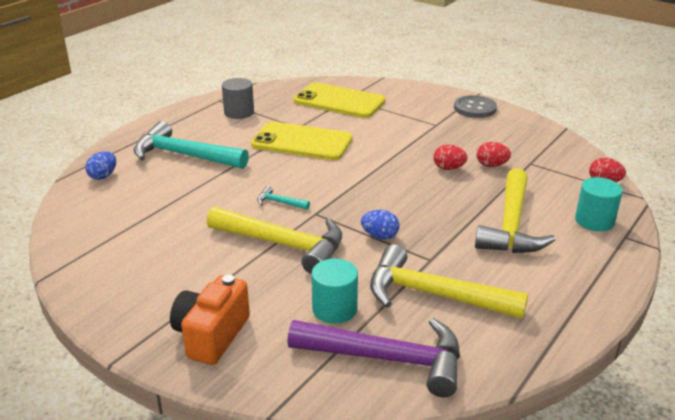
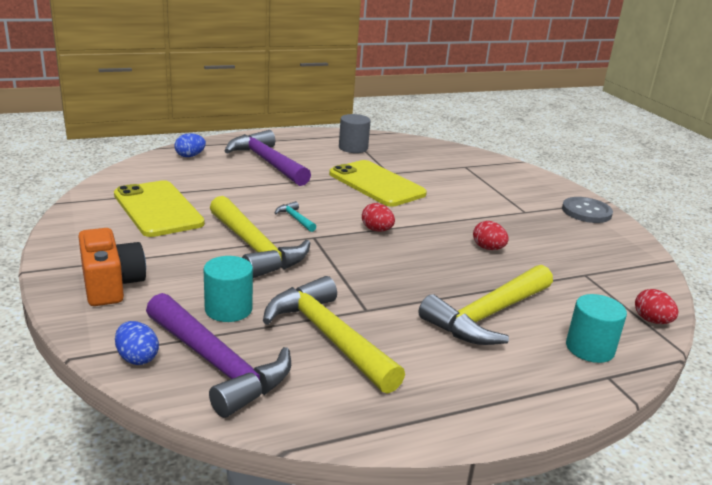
camera: 30 degrees right, 5 degrees down
(184, 155) = (267, 162): turquoise hammer -> purple hammer
(211, 335) = (111, 285): orange camera -> orange camera turned 105 degrees clockwise
(339, 101) = (453, 166): yellow phone -> yellow phone (158, 209)
(380, 236) = (345, 274): blue egg -> blue egg (137, 358)
(491, 165) = (537, 261): red egg -> red egg (377, 230)

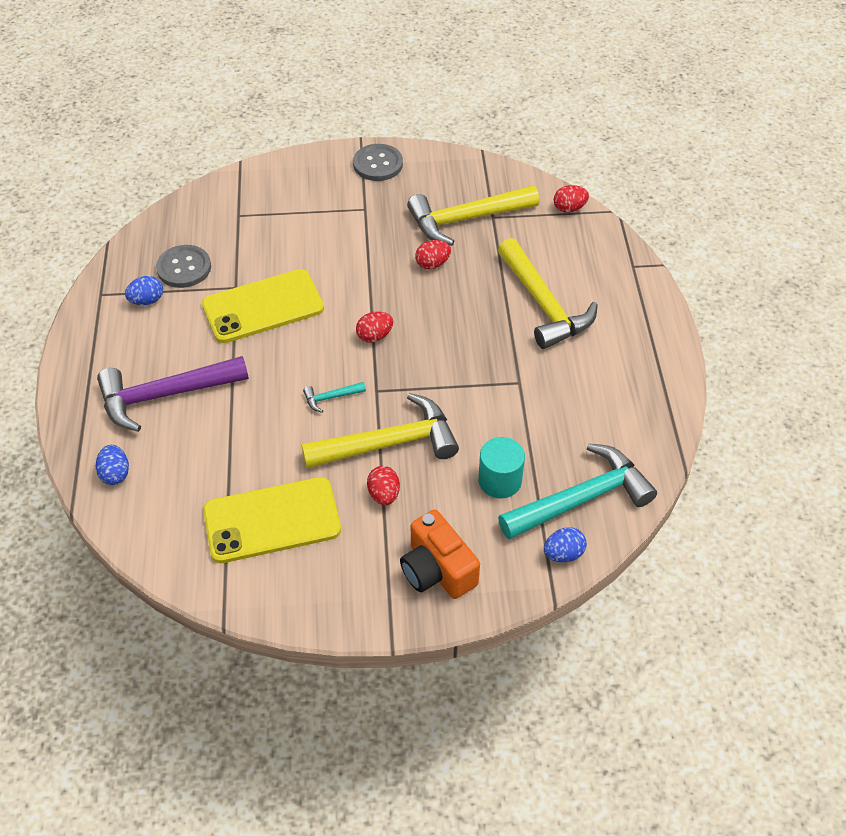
camera: 70 degrees left, 25 degrees up
(111, 285) = (437, 570): orange camera -> orange camera turned 120 degrees counterclockwise
(195, 251) = (384, 494): none -> red egg
(217, 364) = (581, 499): purple hammer -> turquoise hammer
(329, 337) = (555, 417): yellow hammer -> yellow hammer (466, 219)
(353, 148) = (147, 300): grey cylinder -> blue egg
(394, 155) = (184, 268): none -> grey button
(590, 348) = (598, 261): turquoise cylinder -> none

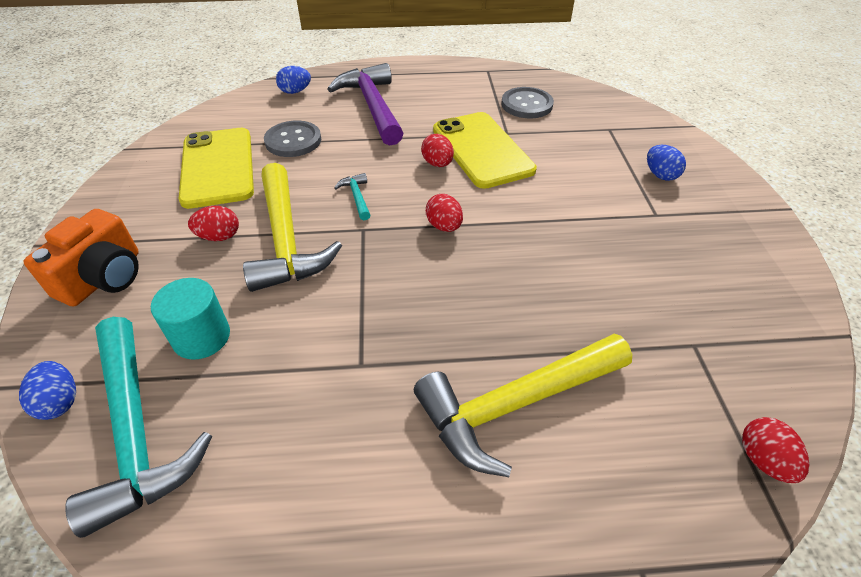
camera: 90 degrees right, 5 degrees down
(147, 300) = (482, 90): blue egg -> blue egg (660, 175)
(378, 164) = (746, 224): grey button -> grey button (293, 141)
(432, 264) = (574, 276): red egg -> red egg (437, 164)
(437, 570) = (104, 278): orange camera -> orange camera turned 150 degrees clockwise
(466, 219) = (675, 312): yellow hammer -> none

